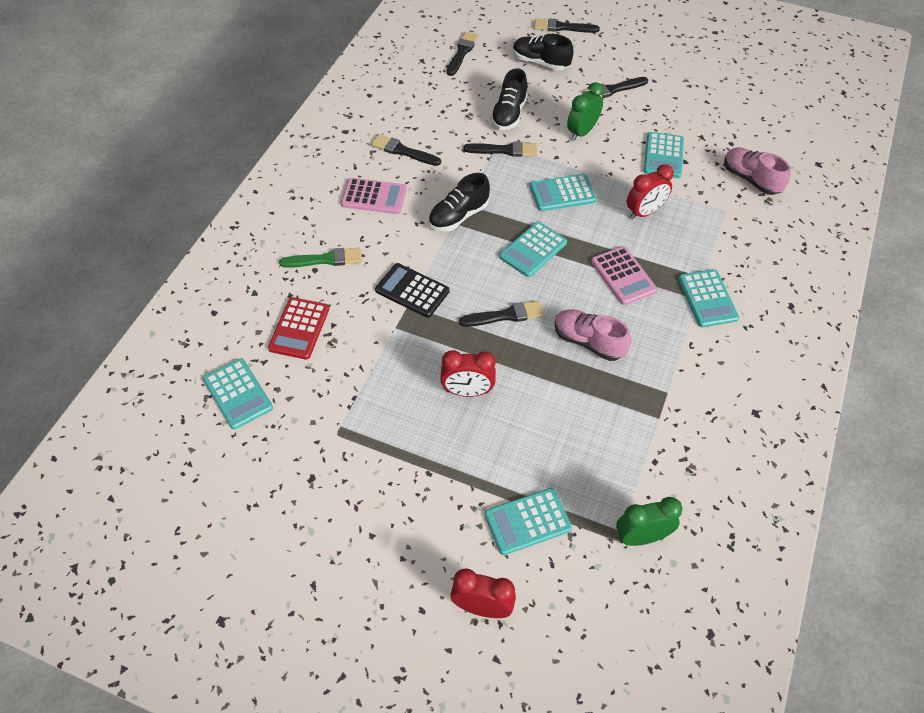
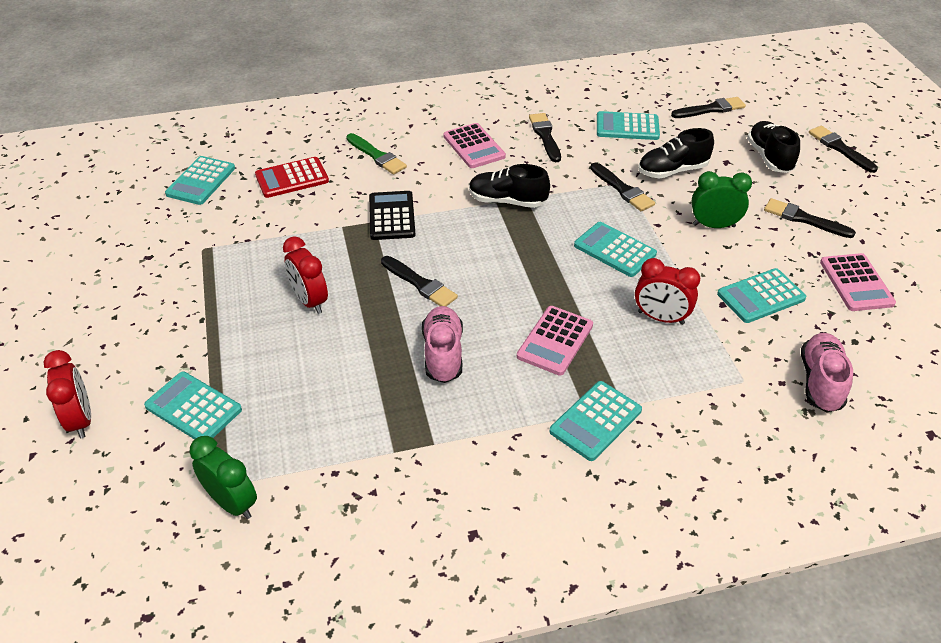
camera: 55 degrees right, 10 degrees down
(533, 250) = (519, 264): turquoise calculator -> turquoise calculator (627, 127)
(686, 109) = (856, 283): none -> pink calculator

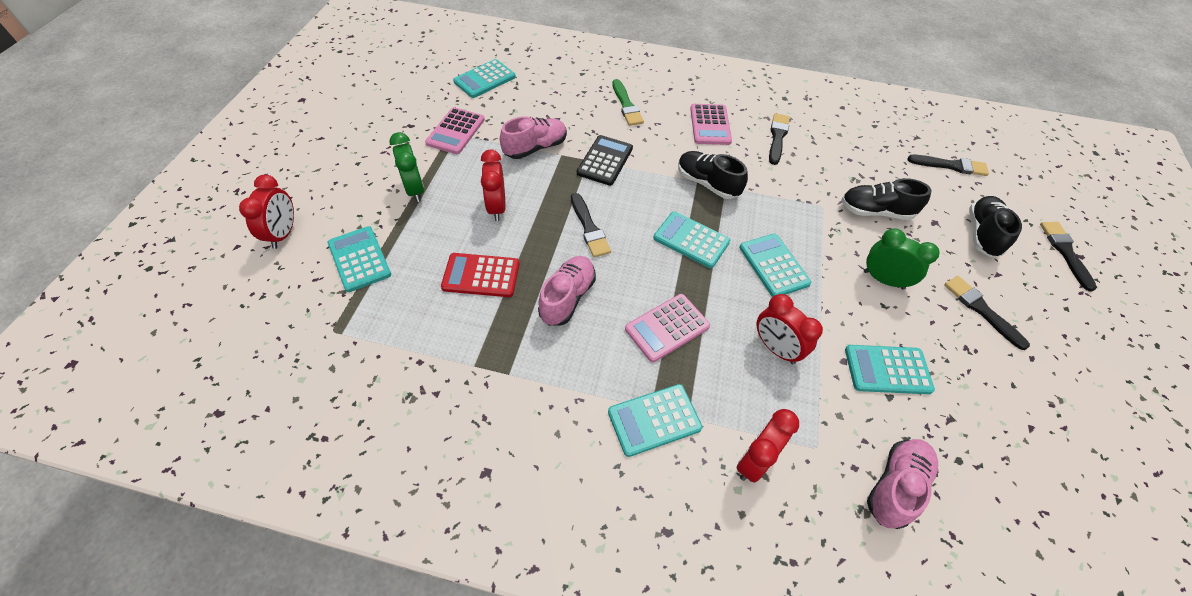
camera: 25 degrees right, 10 degrees up
(232, 503) = (333, 350): green clock -> green clock (415, 190)
(292, 178) = (550, 100): red calculator -> red calculator (481, 275)
(309, 229) = (535, 148): none -> pink shoe
(622, 189) = (817, 211): black brush -> none
(627, 127) = (858, 155): turquoise calculator -> turquoise calculator (691, 240)
(700, 414) = (754, 460): none -> red clock
(856, 283) = (998, 399): pink calculator -> pink calculator (455, 131)

